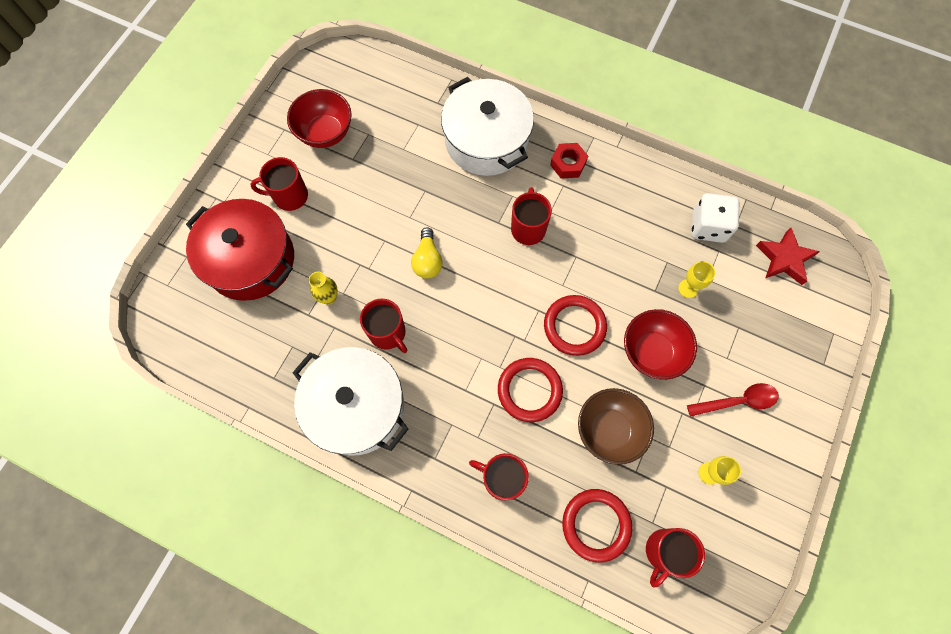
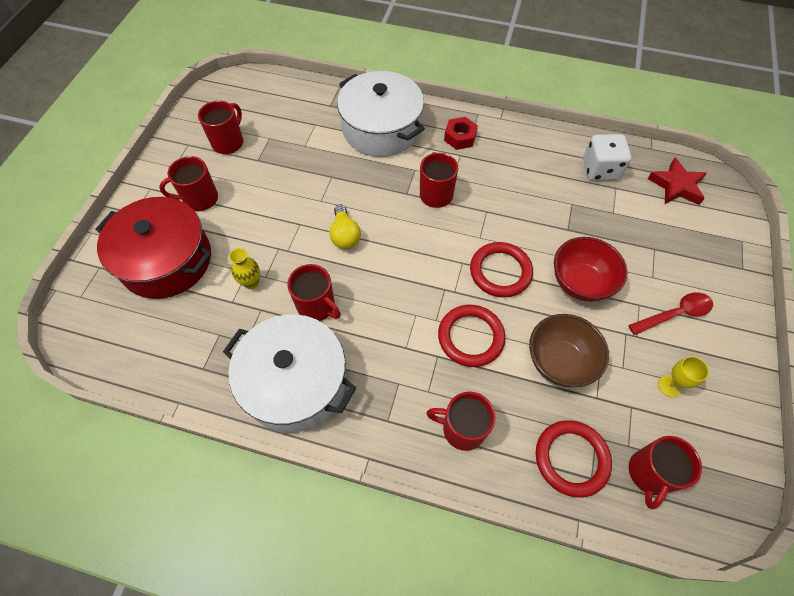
camera: 10 degrees left, 10 degrees down
(325, 133) = (228, 142): red bowl -> red mug
(688, 288) = (598, 223): yellow goblet -> none

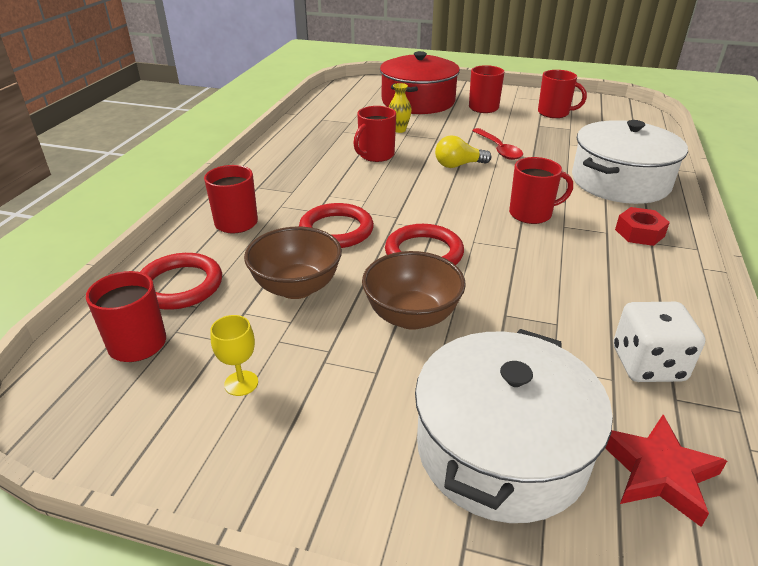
camera: 90 degrees right, 25 degrees down
(295, 382) = (303, 150): white pot -> white pot (501, 448)
(580, 283) = (412, 316): red bowl -> brown bowl
(674, 314) = (359, 412): red spoon -> red spoon (498, 149)

